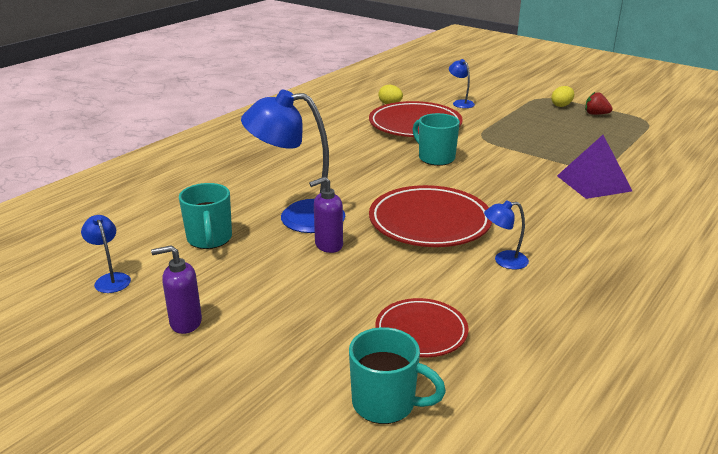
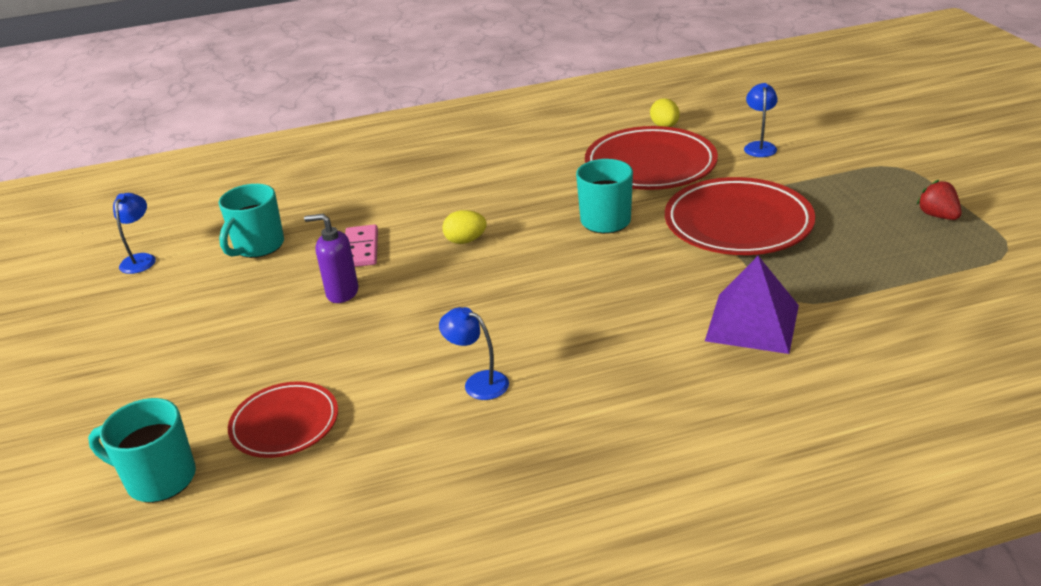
camera: 40 degrees right, 5 degrees up
(185, 323) = (134, 325): purple soap dispenser -> none
(298, 217) = (361, 249): blue lamp -> pink domino
(386, 404) = (159, 479): turquoise mug -> turquoise mug turned 135 degrees clockwise
(429, 222) = (474, 303): red plate -> red plate (738, 224)
(561, 105) = (905, 187): yellow egg -> yellow egg (465, 241)

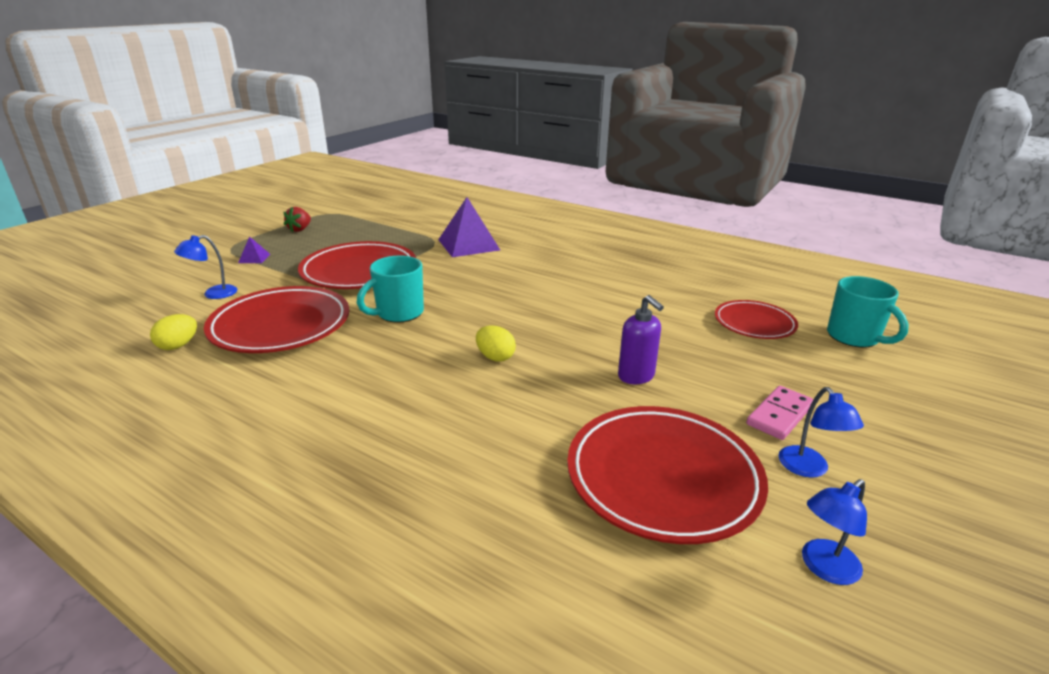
camera: 135 degrees left, 5 degrees down
(258, 247) = (663, 477): turquoise mug -> red plate
(361, 249) = (574, 404): pink domino -> pink domino (780, 415)
(478, 382) = (624, 287): blue lamp -> blue lamp (809, 469)
(846, 175) = (254, 258): none -> purple pyramid

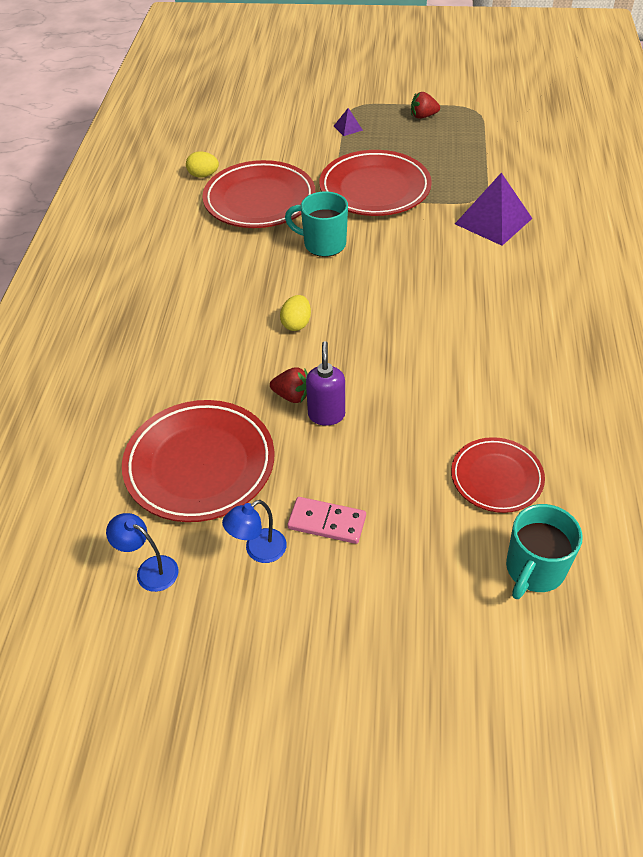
camera: 65 degrees right, 20 degrees up
(213, 294) = (277, 146): blue lamp -> none
(596, 387) = (292, 396): none -> red strawberry
(636, 376) = (326, 415): purple soap dispenser -> purple soap dispenser turned 150 degrees clockwise

